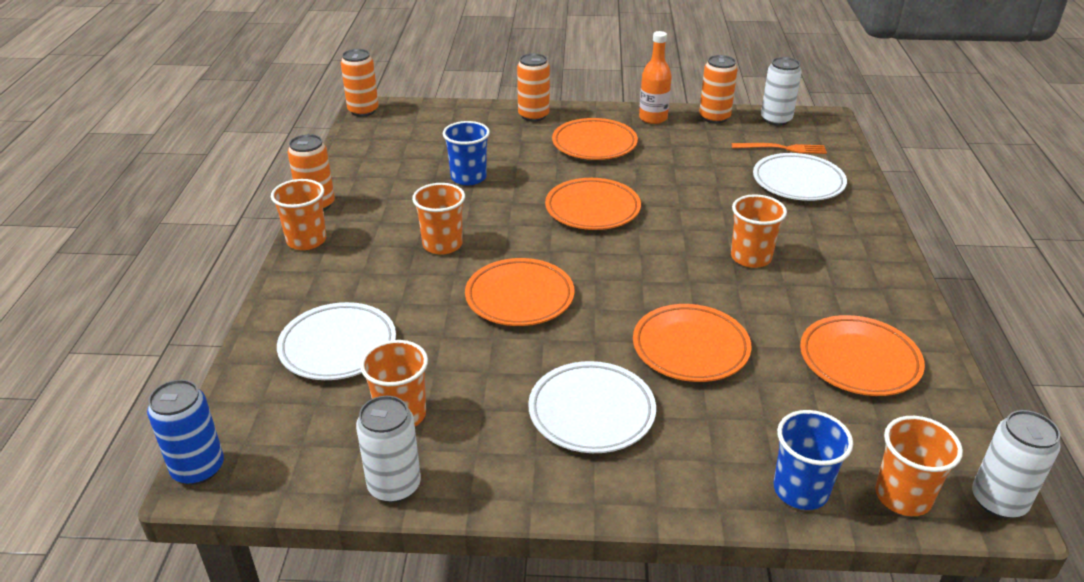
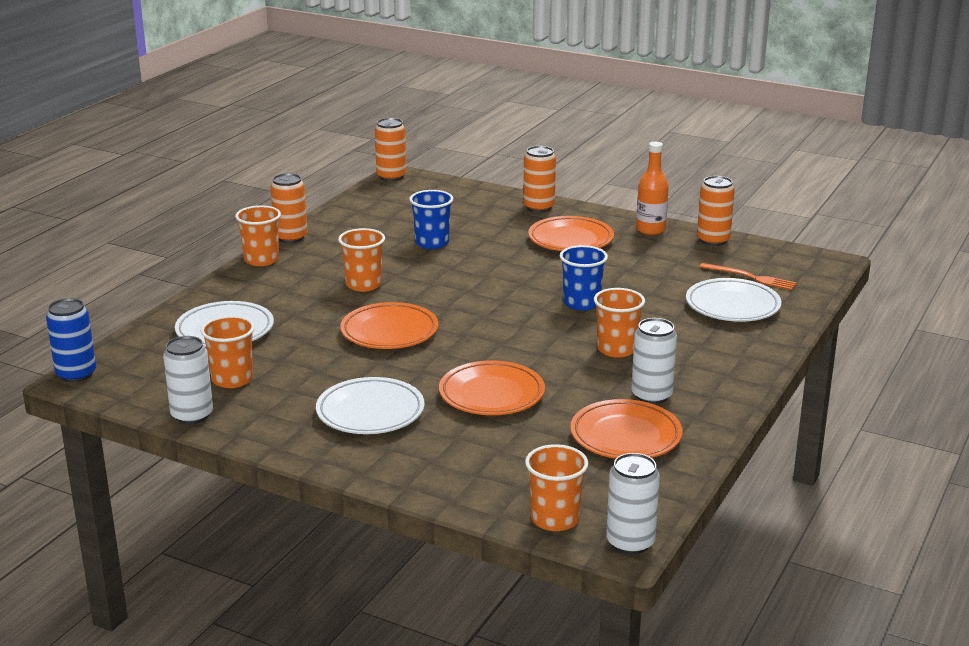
camera: 25 degrees right, 10 degrees down
(592, 209) = (515, 287): orange plate -> none
(776, 119) = (774, 253): white can -> white can (651, 396)
(800, 490) = (478, 494): blue cup -> blue cup (581, 303)

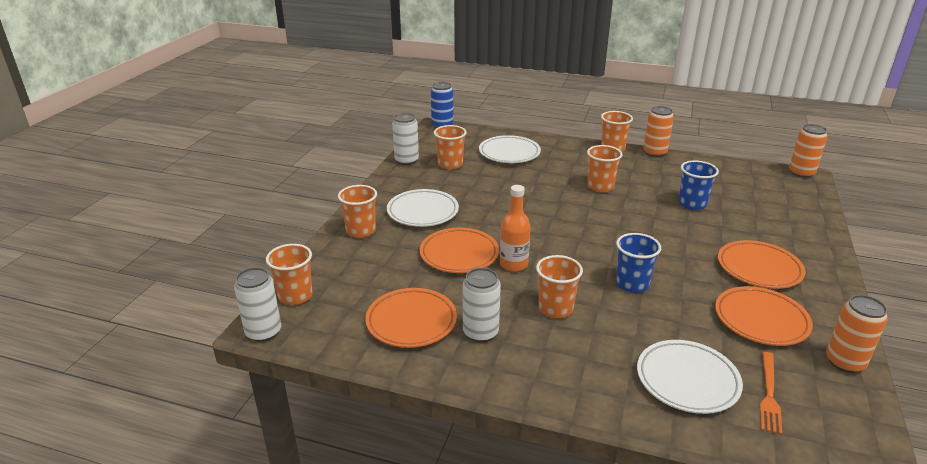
camera: 80 degrees right, 5 degrees up
(389, 332) = (534, 205): orange plate -> orange plate (761, 320)
(403, 464) = (361, 231): none -> orange cup
(539, 207) = (814, 246): orange can -> none
(650, 230) = (829, 316): orange bottle -> orange bottle (513, 264)

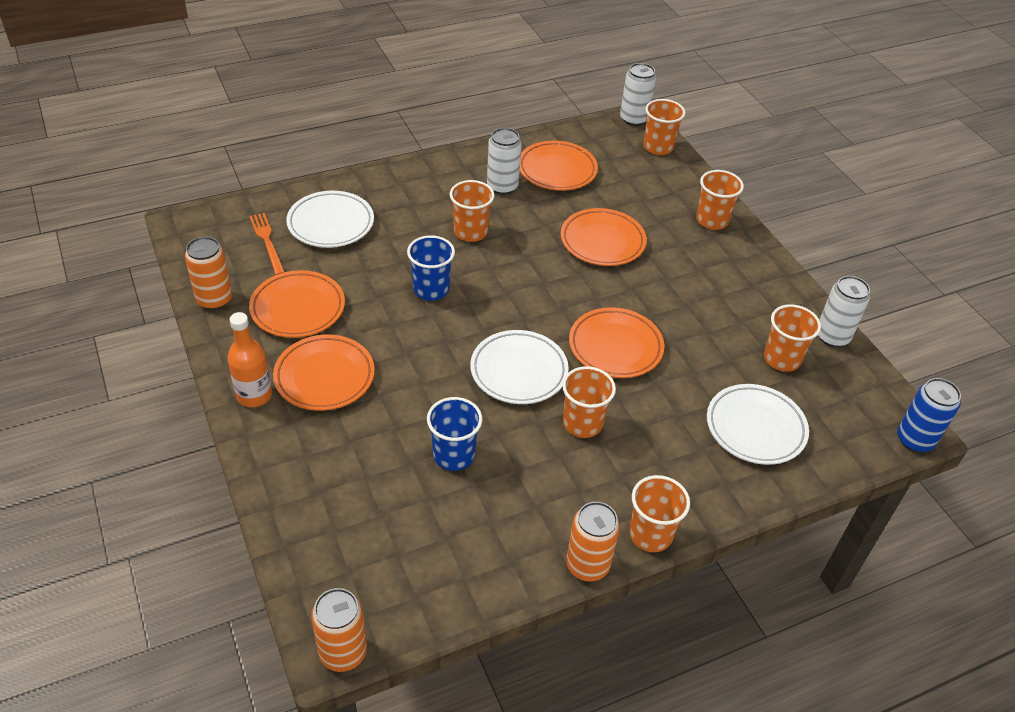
camera: 135 degrees right, 15 degrees up
(423, 212) = (699, 271): white plate -> white plate (518, 371)
(513, 264) = (547, 256): orange bottle -> orange bottle (254, 395)
(536, 204) = (615, 347): none -> orange plate

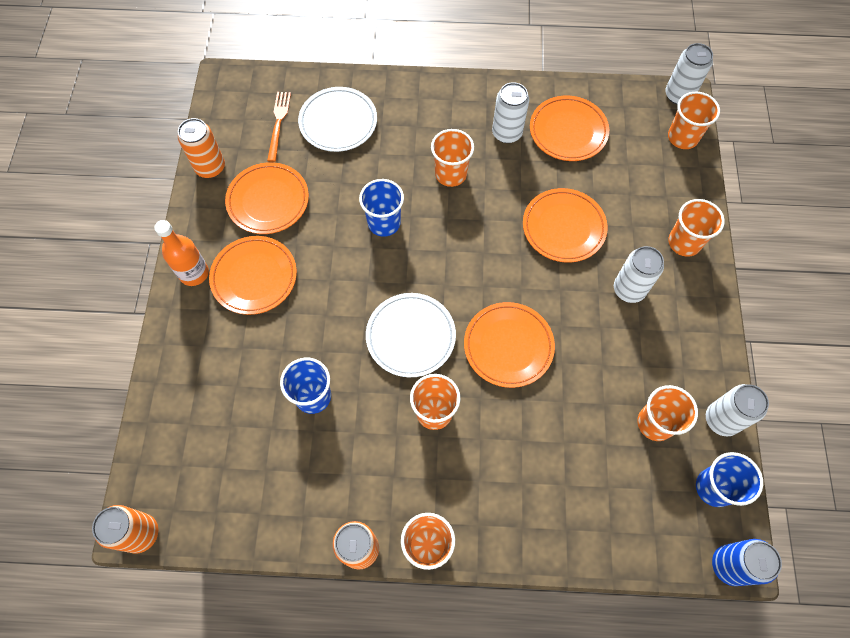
camera: 30 degrees right, 20 degrees up
(690, 269) = (629, 289): none -> white can
(755, 428) = (583, 484): white plate -> none
(862, 388) = (714, 487): none -> blue cup

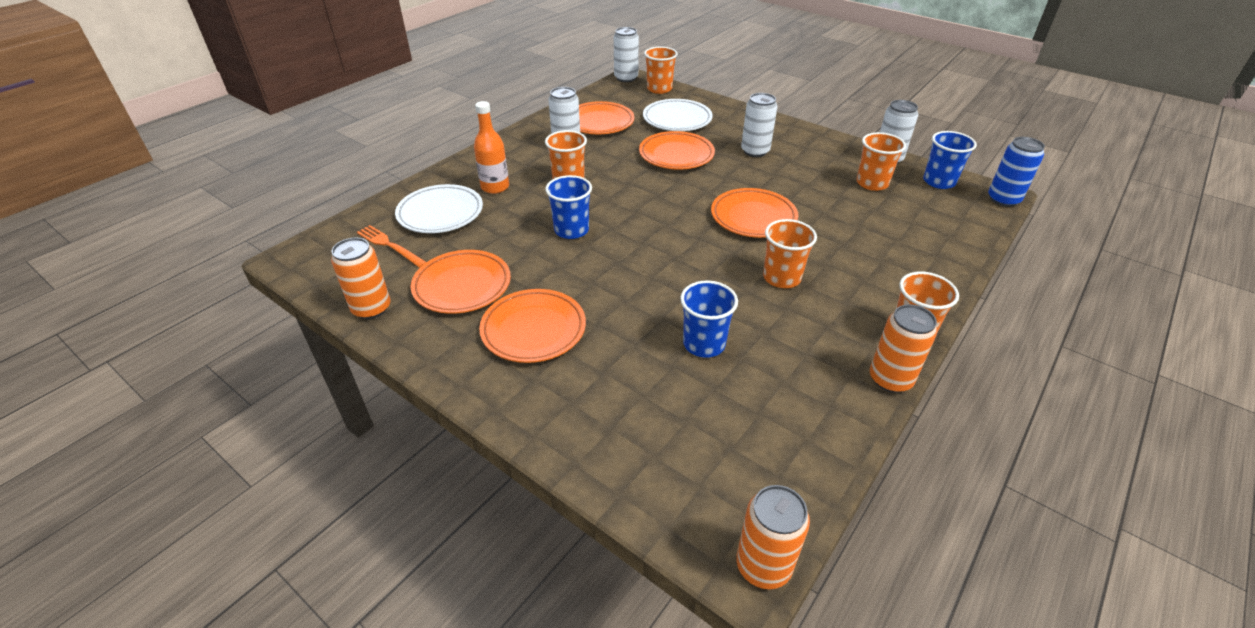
camera: 55 degrees left, 25 degrees down
(194, 273) = (477, 372): orange bottle -> orange bottle (495, 187)
(410, 336) = (697, 261): white plate -> white plate (677, 119)
(684, 242) = (739, 119): orange cup -> none

